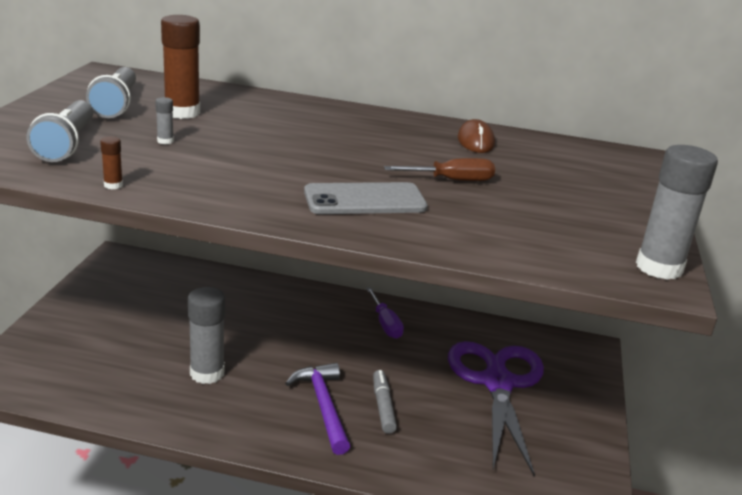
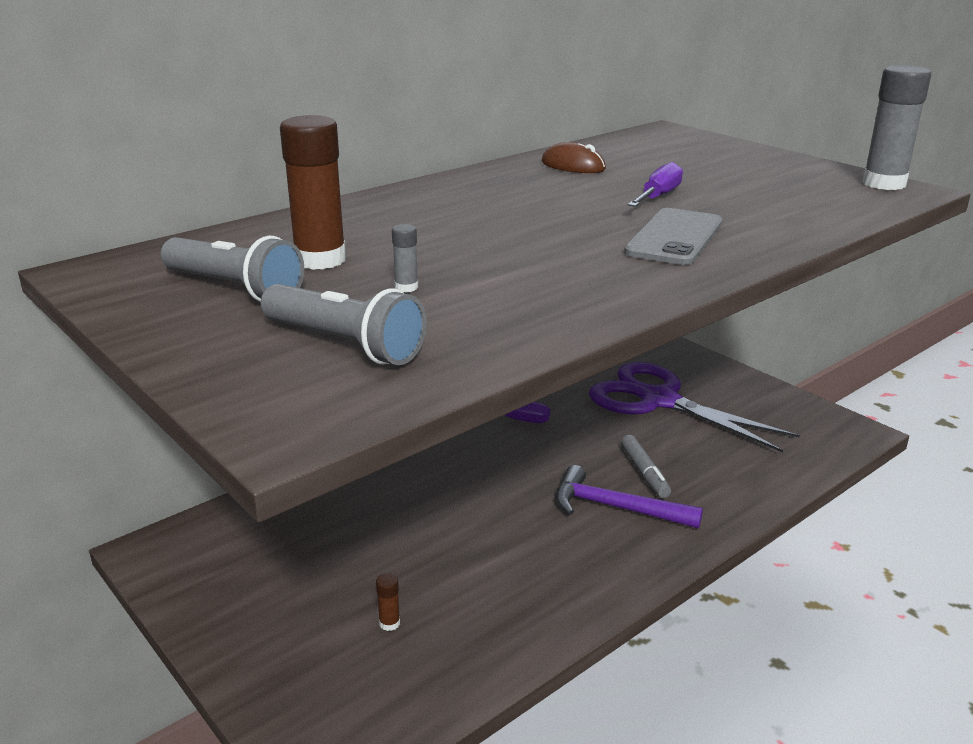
camera: 50 degrees left, 0 degrees up
(113, 185) = (519, 342): brown glue stick -> brown glue stick (389, 623)
(207, 373) = (491, 564): grey glue stick -> none
(383, 406) = (644, 473): grey marker -> grey marker turned 135 degrees counterclockwise
(451, 180) = (658, 197): brown screwdriver -> purple screwdriver

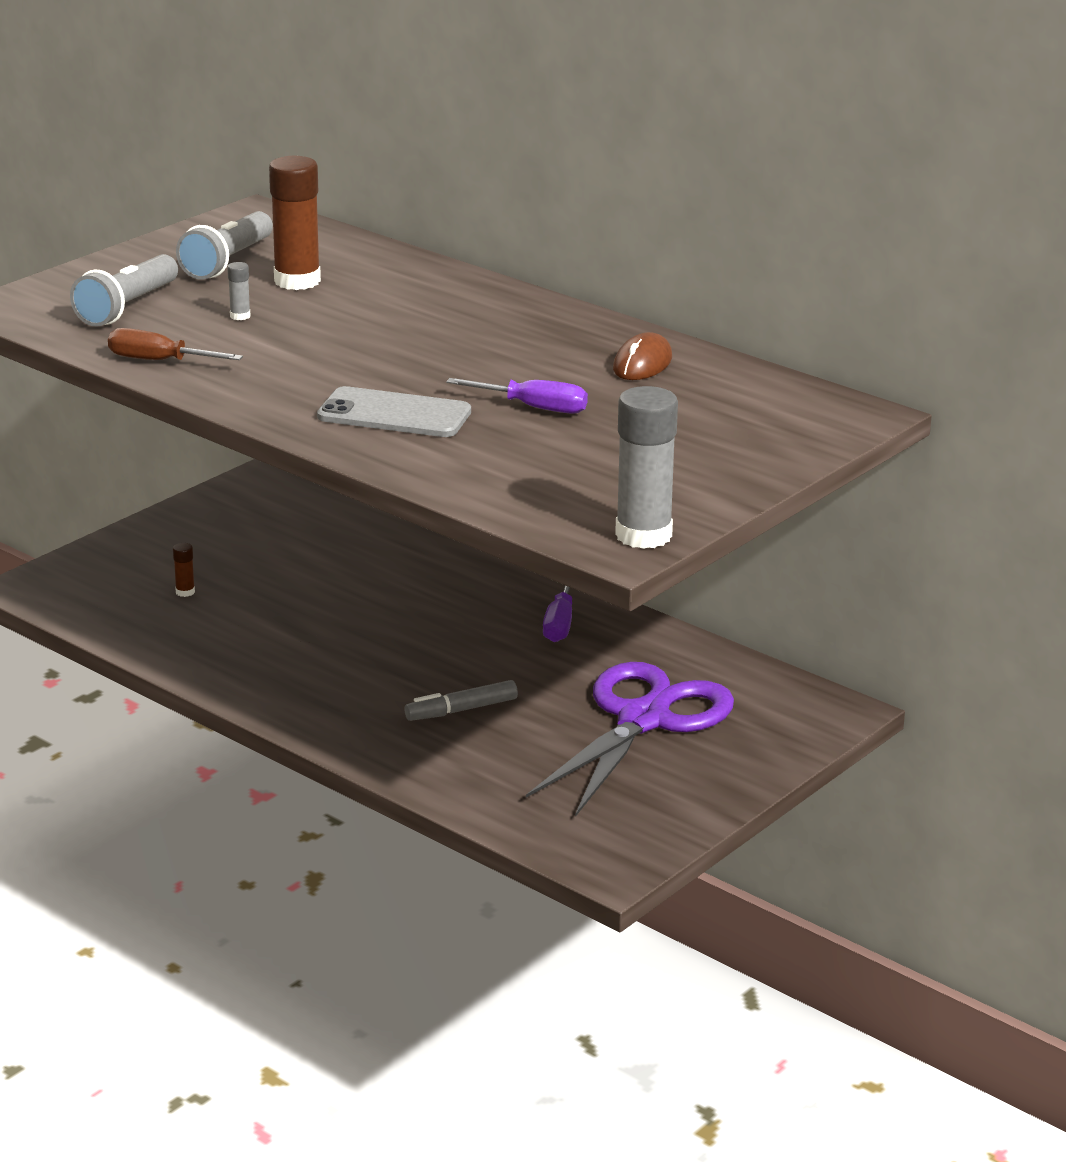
camera: 80 degrees right, 0 degrees up
(525, 329) = (160, 361): none -> brown screwdriver
(616, 507) = (386, 693): purple hammer -> none

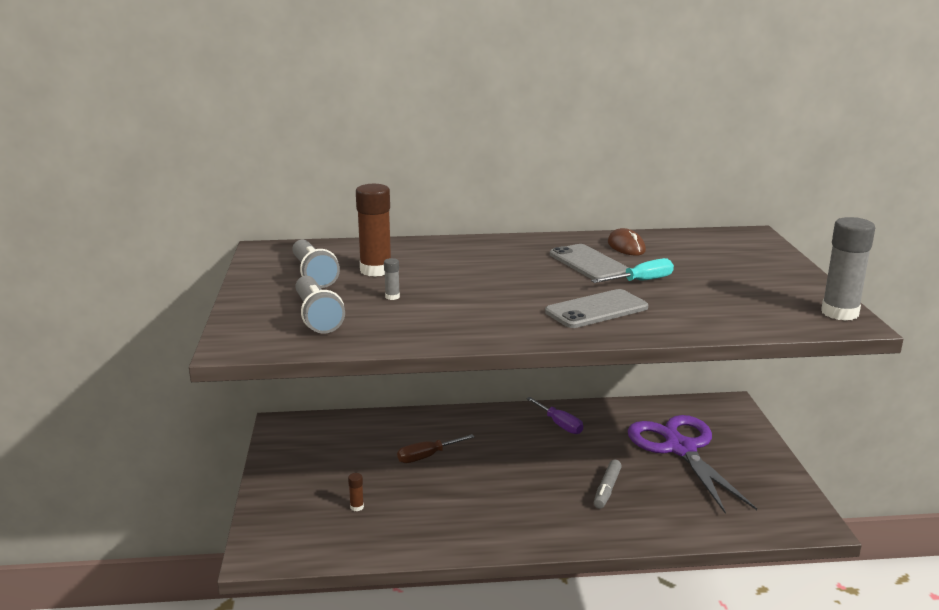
camera: 45 degrees left, 5 degrees down
(160, 361) = (411, 335): brown screwdriver -> brown screwdriver (427, 456)
(533, 407) = (641, 281): purple screwdriver -> turquoise screwdriver
(536, 365) = (588, 263): none -> grey phone

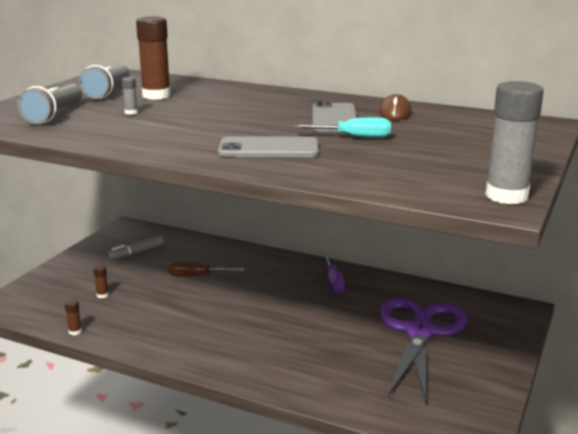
camera: 30 degrees right, 0 degrees up
(379, 554) = (75, 332): none -> brown glue stick
(607, 489) = (308, 343): grey marker -> grey marker (136, 253)

